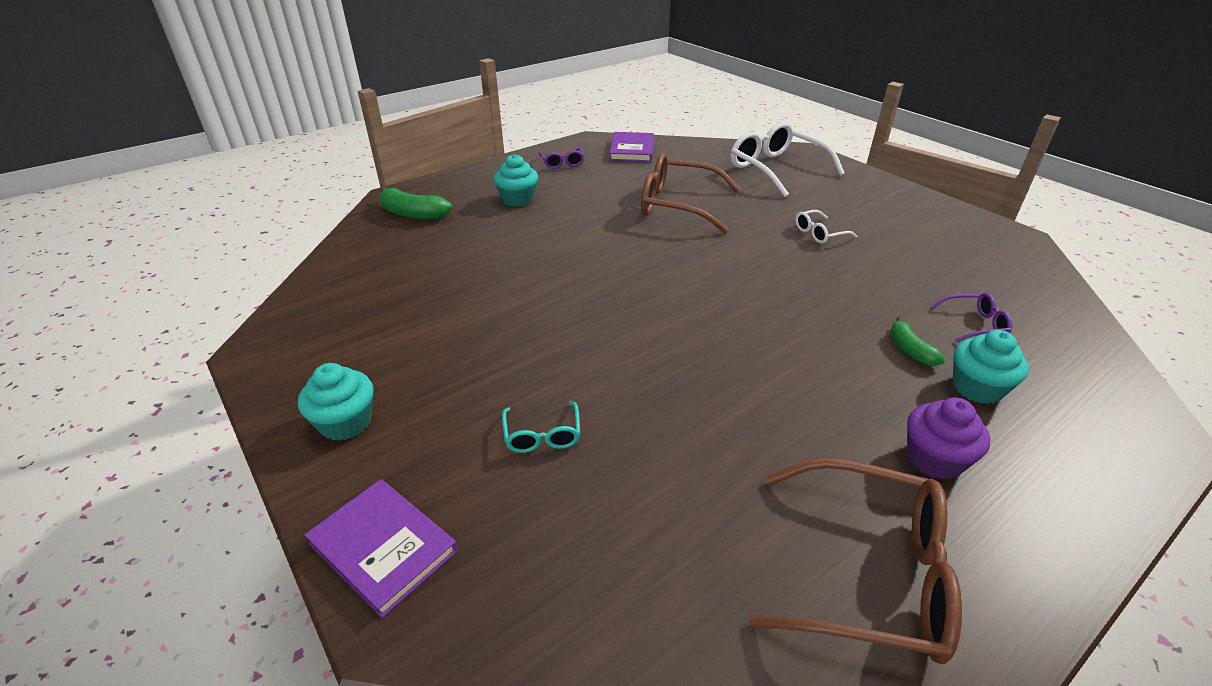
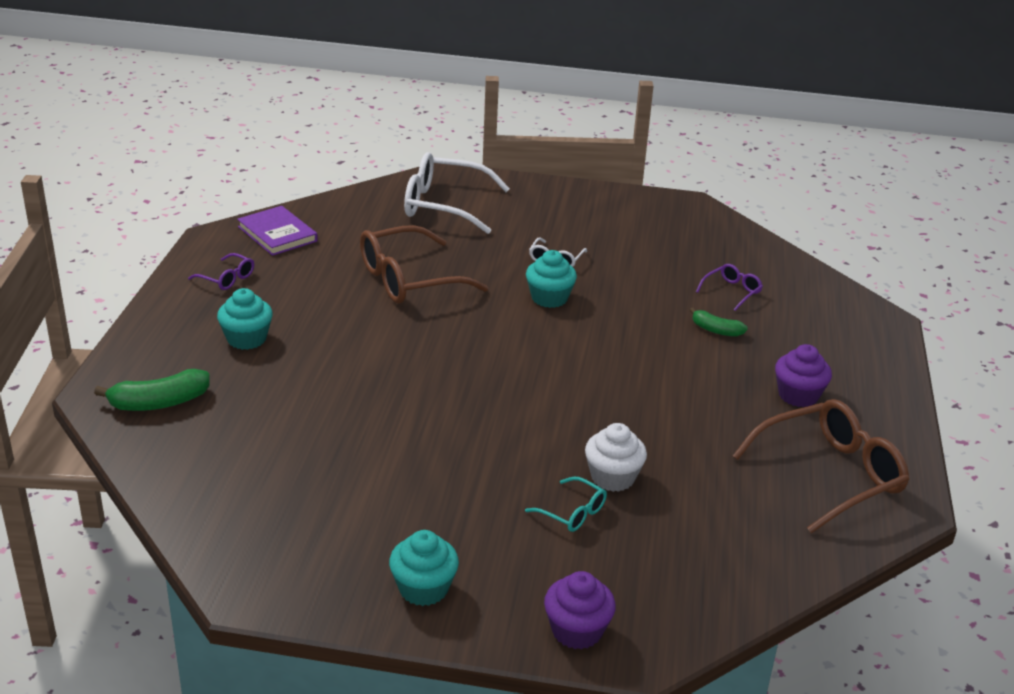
camera: 45 degrees left, 5 degrees down
(383, 547) = (577, 631): purple book -> purple cupcake
(621, 426) = (612, 477): none -> white cupcake
(977, 388) = (776, 338): turquoise cupcake -> turquoise cupcake (549, 298)

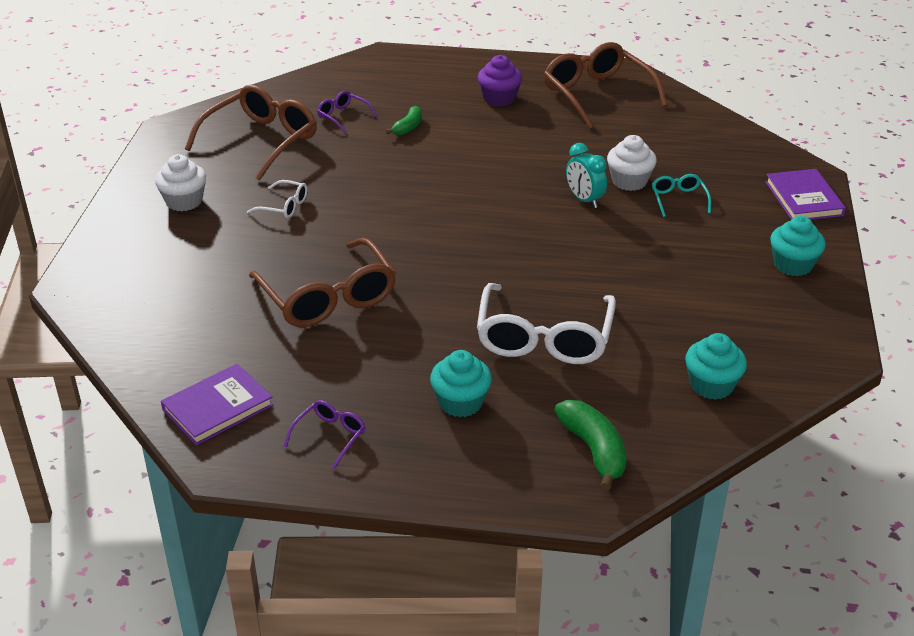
camera: 90 degrees left, 5 degrees up
(444, 205) = (154, 281): white glasses -> white glasses (544, 338)
(549, 298) = (360, 210): turquoise cupcake -> turquoise cupcake (711, 385)
(564, 214) = (184, 201): none -> white cupcake
(570, 438) = (584, 200): none -> turquoise clock
(572, 513) = (678, 199): turquoise glasses -> turquoise glasses turned 45 degrees counterclockwise
(577, 631) = (803, 198): purple cupcake -> purple book
(674, 248) = (261, 141): none -> brown glasses

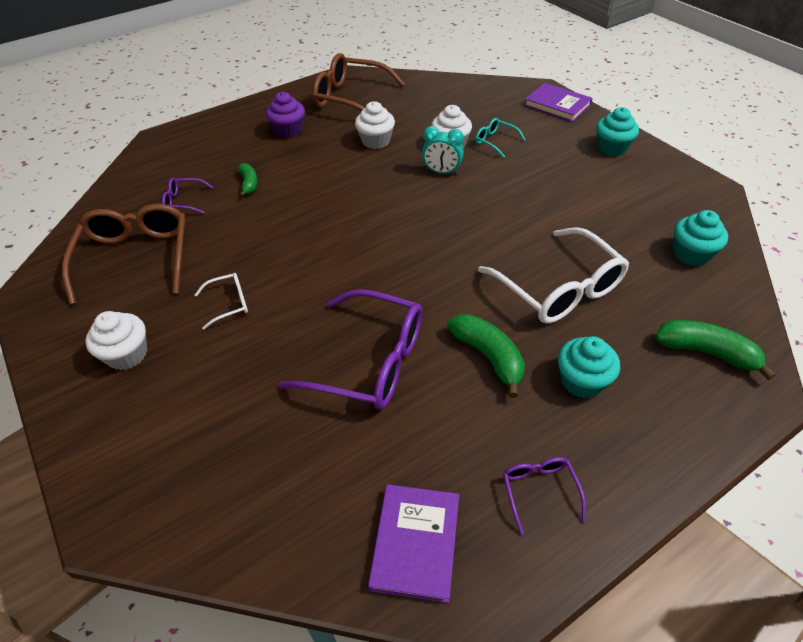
camera: 40 degrees left, 10 degrees up
(328, 297) = (370, 361): brown glasses -> purple glasses
(415, 346) = (488, 356): none -> green banana
(564, 144) = (376, 141): none -> white cupcake

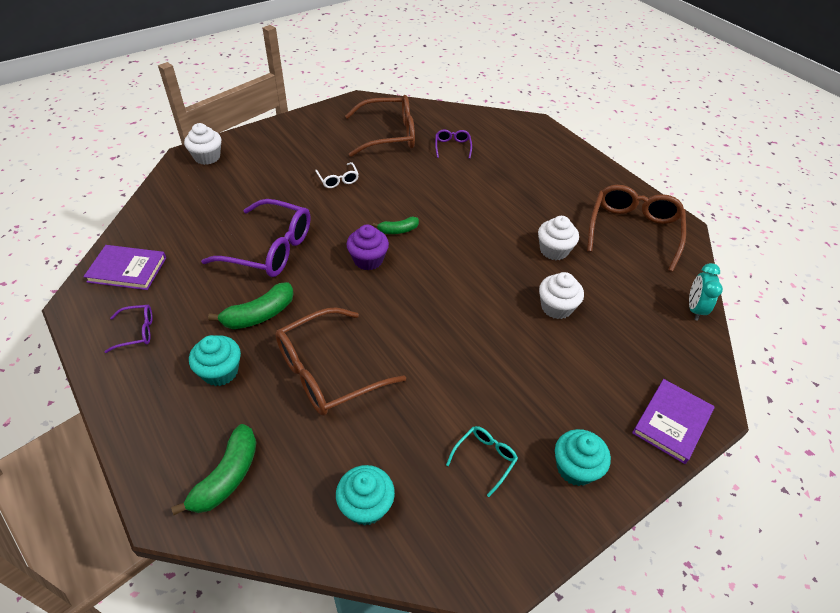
camera: 85 degrees right, 0 degrees up
(127, 354) = (300, 145): white cupcake -> white cupcake (207, 157)
(249, 184) = (477, 176): green banana -> green banana (398, 230)
(288, 131) = (561, 192): purple cupcake -> purple cupcake (368, 260)
(370, 361) = (270, 249): purple glasses -> purple glasses turned 90 degrees counterclockwise
(442, 172) = (505, 298): turquoise clock -> turquoise clock (694, 309)
(495, 141) = (570, 346): turquoise glasses -> turquoise glasses (485, 458)
(559, 288) = (328, 372): white glasses -> brown glasses

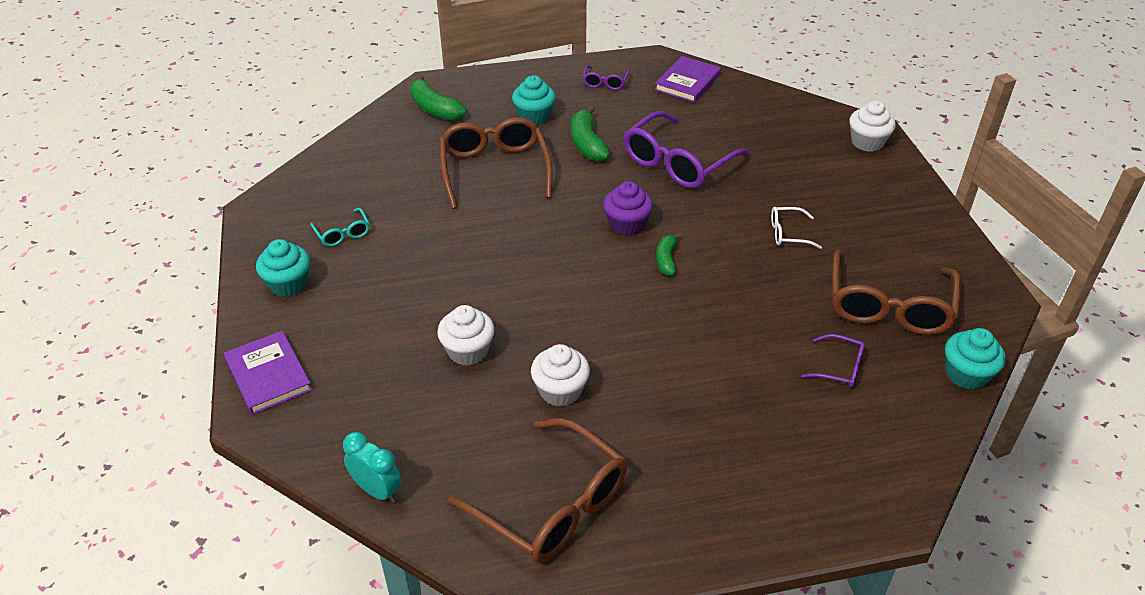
camera: 115 degrees right, 5 degrees down
(366, 505) = (359, 163): turquoise cupcake -> turquoise cupcake (966, 374)

